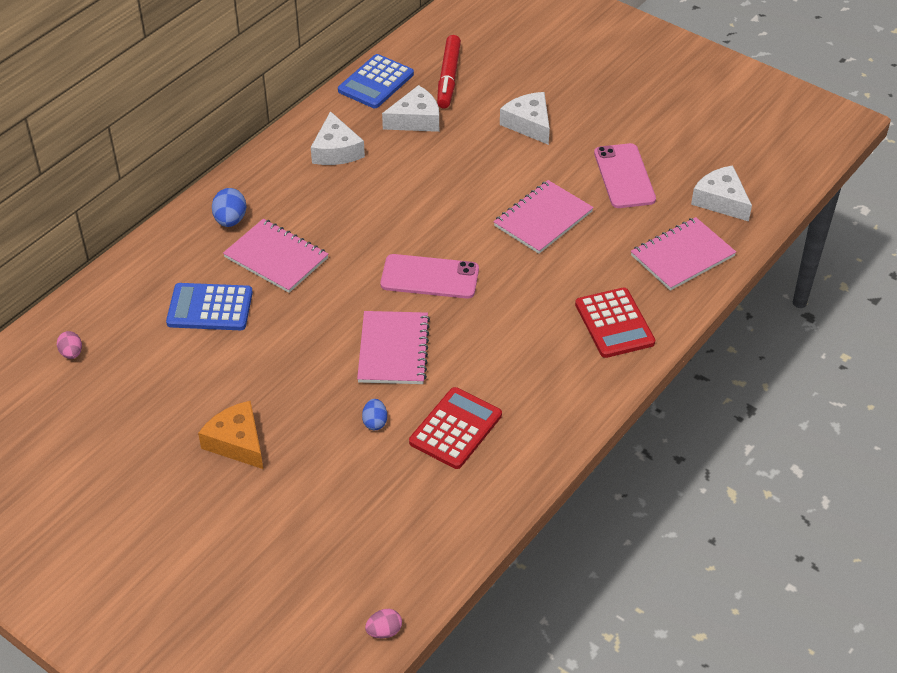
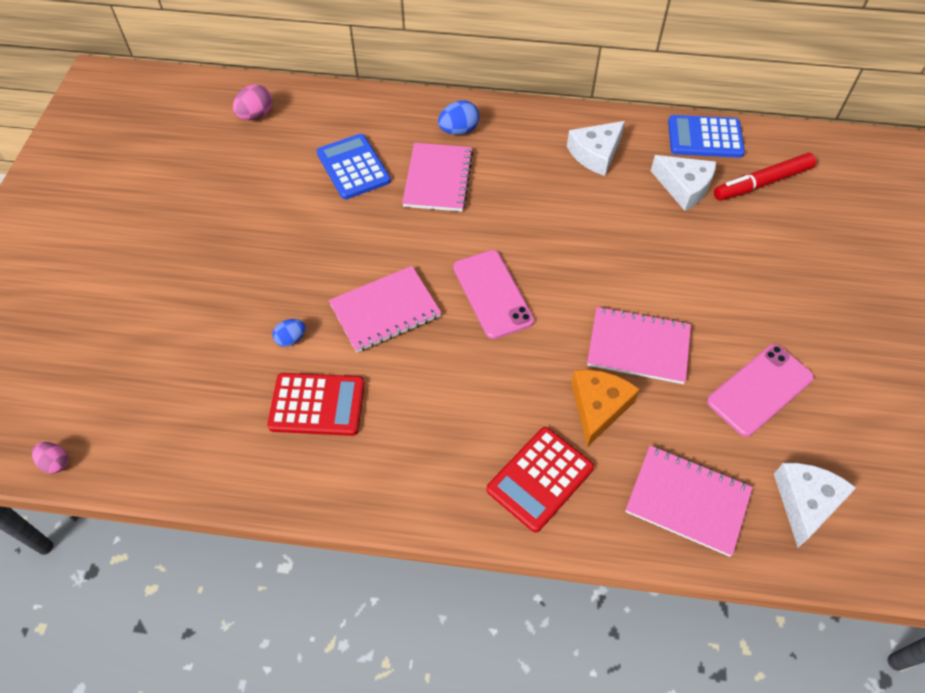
camera: 60 degrees right, 10 degrees up
(71, 353) = (256, 115): pink egg -> pink egg, size x1.52
(237, 442) = (218, 256): orange cheese -> orange cheese (598, 407)
(529, 124) = (759, 273): white cheese -> none

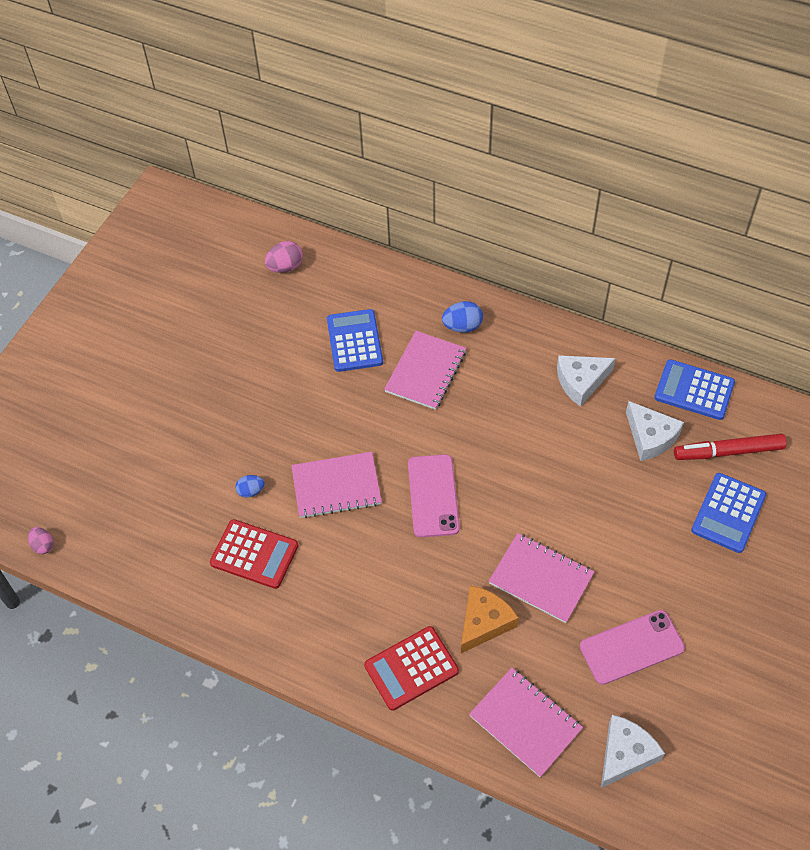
camera: 20 degrees right, 0 degrees up
(789, 237) = (728, 513): none -> blue calculator

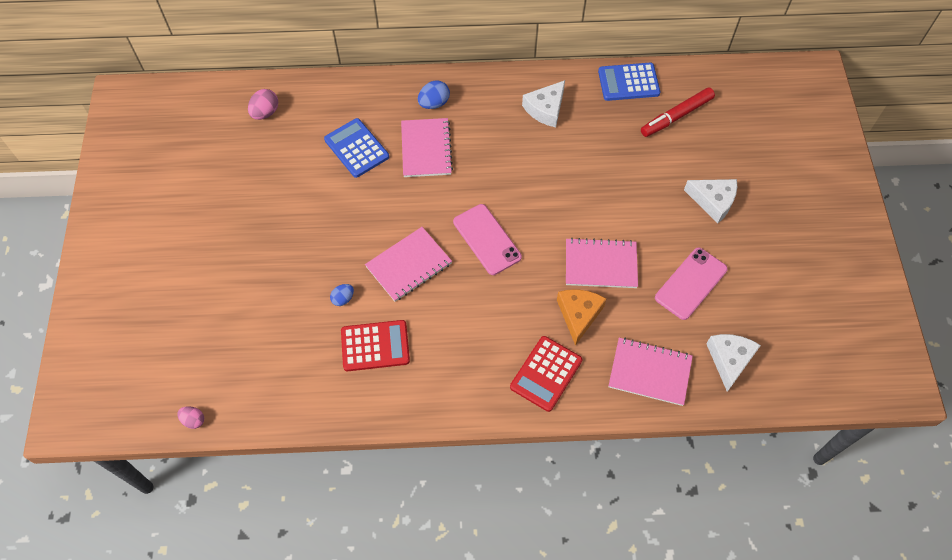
camera: 30 degrees left, 5 degrees up
(650, 437) = (618, 128): white cheese -> white cheese (713, 201)
(728, 513) = (701, 159): blue calculator -> none

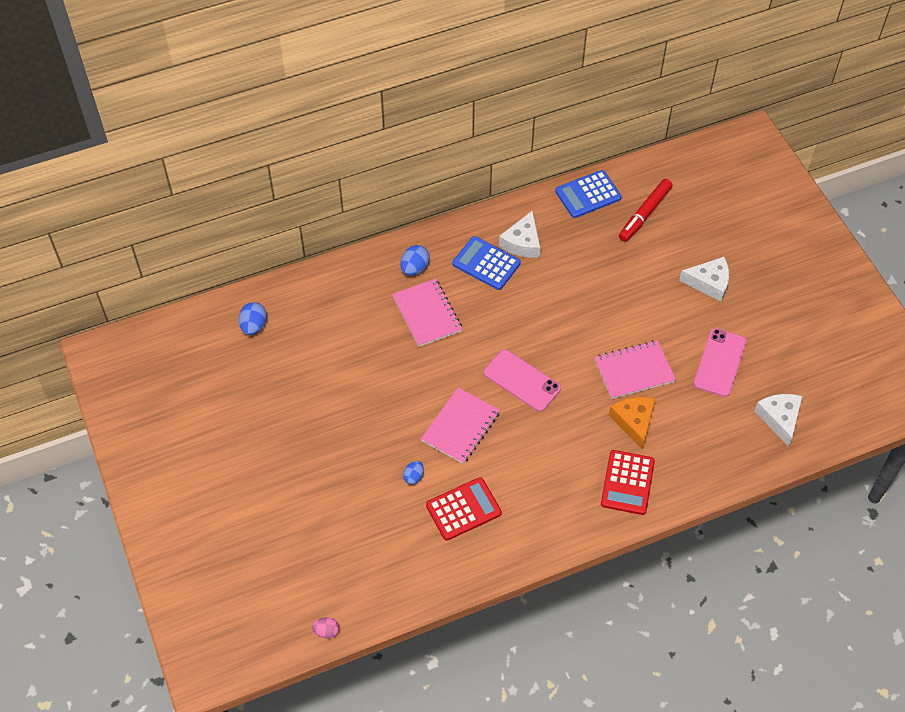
camera: 20 degrees left, 5 degrees down
(265, 113) = (254, 326): pink egg -> blue egg
(356, 148) = (360, 333): blue calculator -> blue calculator (486, 263)
(649, 372) = (716, 452): pink notebook -> none

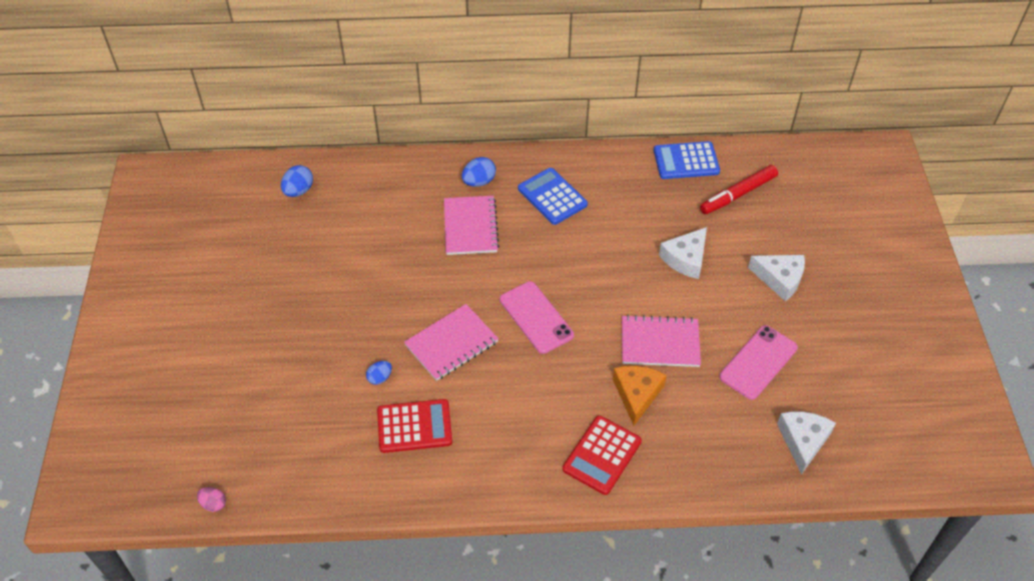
camera: 20 degrees right, 5 degrees down
(522, 242) = (598, 187): white cheese -> white cheese (685, 259)

